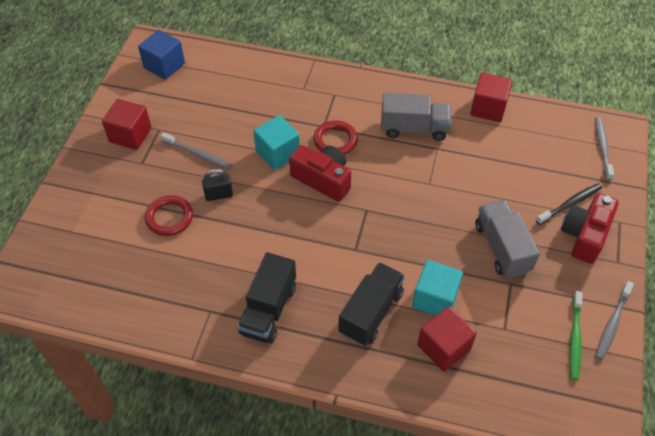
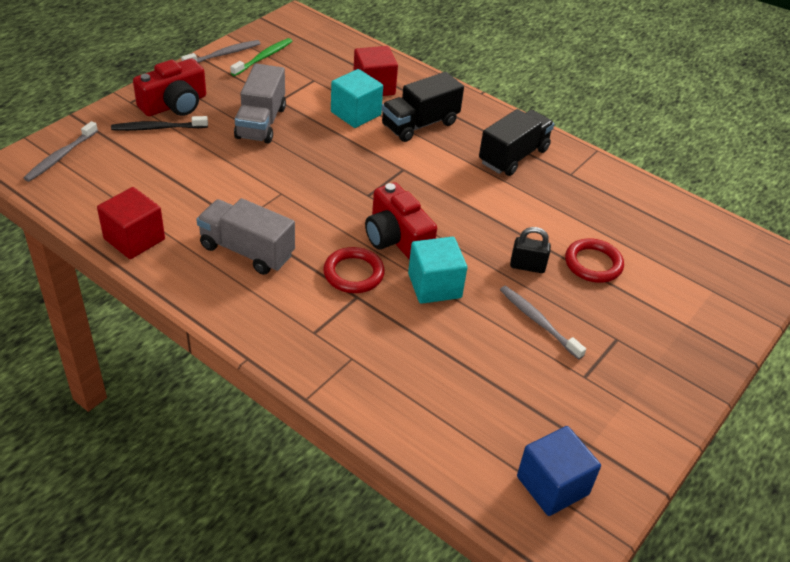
camera: 160 degrees left, 10 degrees down
(130, 135) = (627, 383): red cube -> none

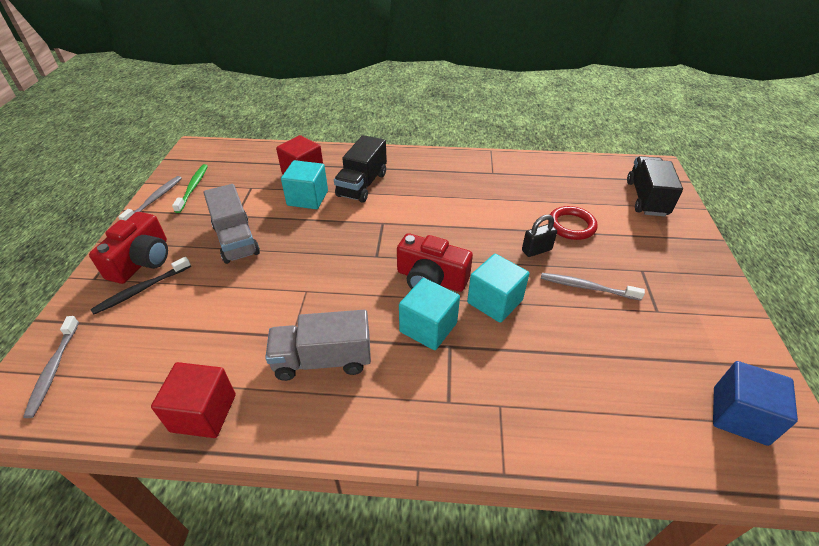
camera: 30 degrees left, 0 degrees up
(353, 273) = (428, 327): red ring -> turquoise cube
(513, 156) = (446, 178): black truck -> black truck (646, 198)

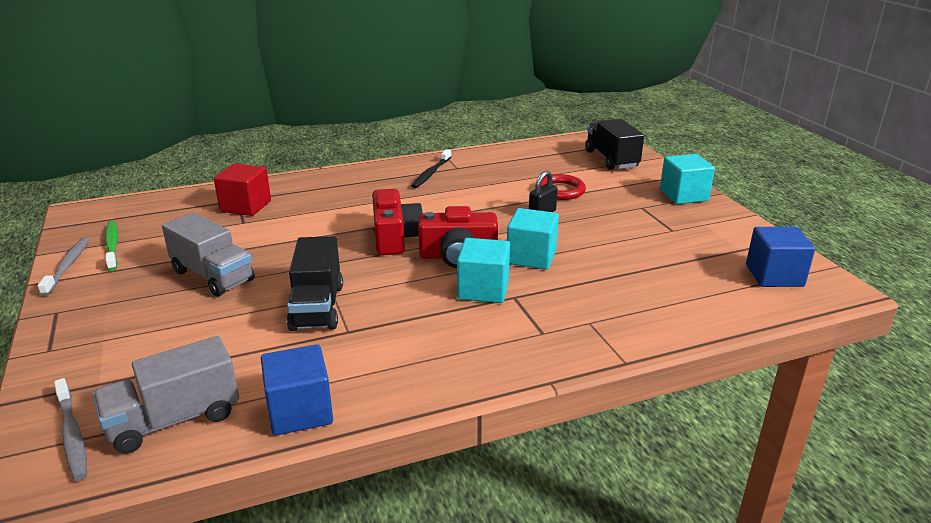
camera: 25 degrees left, 15 degrees down
(141, 290) = (127, 343): black toothbrush -> black toothbrush (431, 173)
(142, 261) = (103, 320): red camera -> red camera (395, 237)
(203, 413) = (300, 411): red cube -> blue cube
(307, 198) = (270, 225): turquoise cube -> turquoise cube (683, 195)
(323, 360) = (397, 339): grey truck -> grey truck (174, 419)
(362, 185) = (325, 202): black truck -> black truck (317, 307)
(586, 287) = (604, 228): grey toothbrush -> none

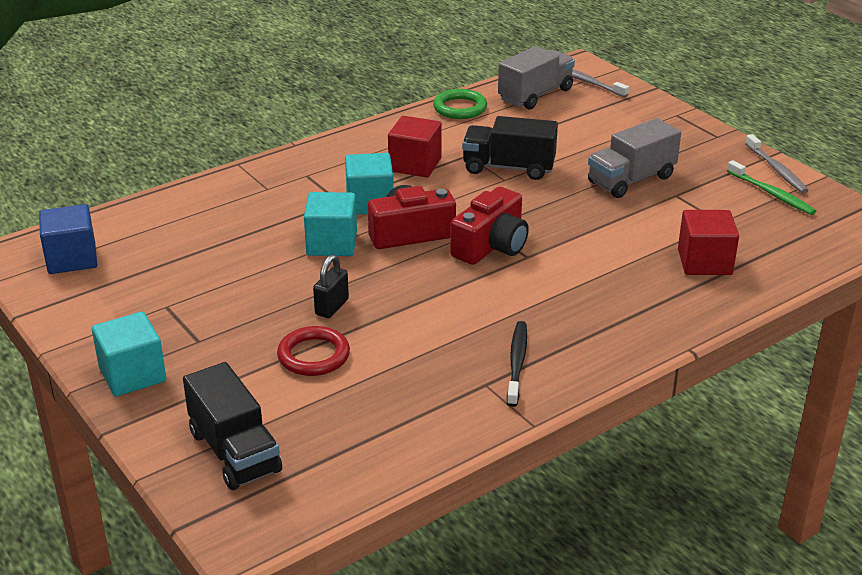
camera: 165 degrees right, 5 degrees up
(213, 276) = (631, 180): grey truck -> grey truck turned 60 degrees counterclockwise
(300, 411) = (460, 108): blue cube -> green ring
(317, 307) = (509, 168): black truck -> black truck turned 60 degrees counterclockwise
(395, 237) = (491, 246): red camera -> red camera turned 120 degrees counterclockwise
(415, 326) = (415, 165): none -> red cube

